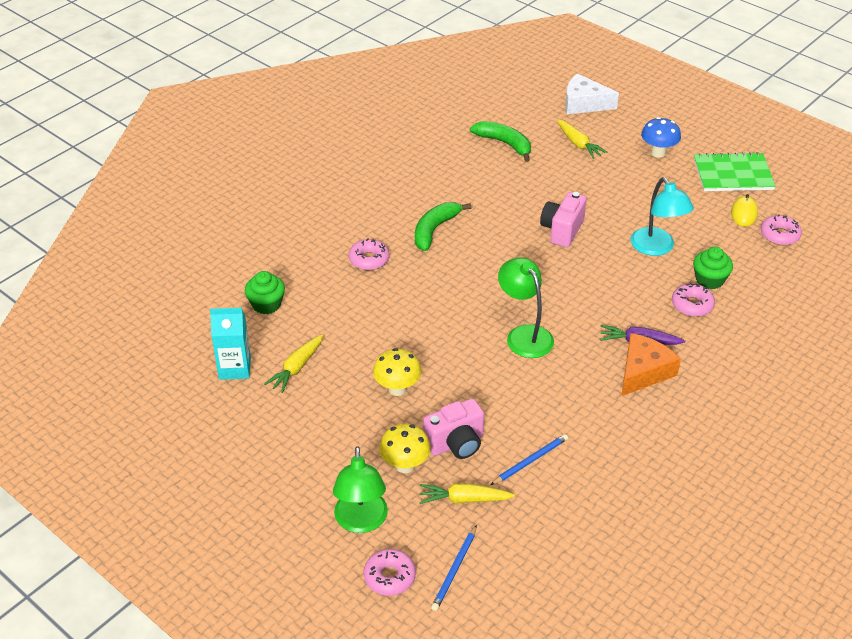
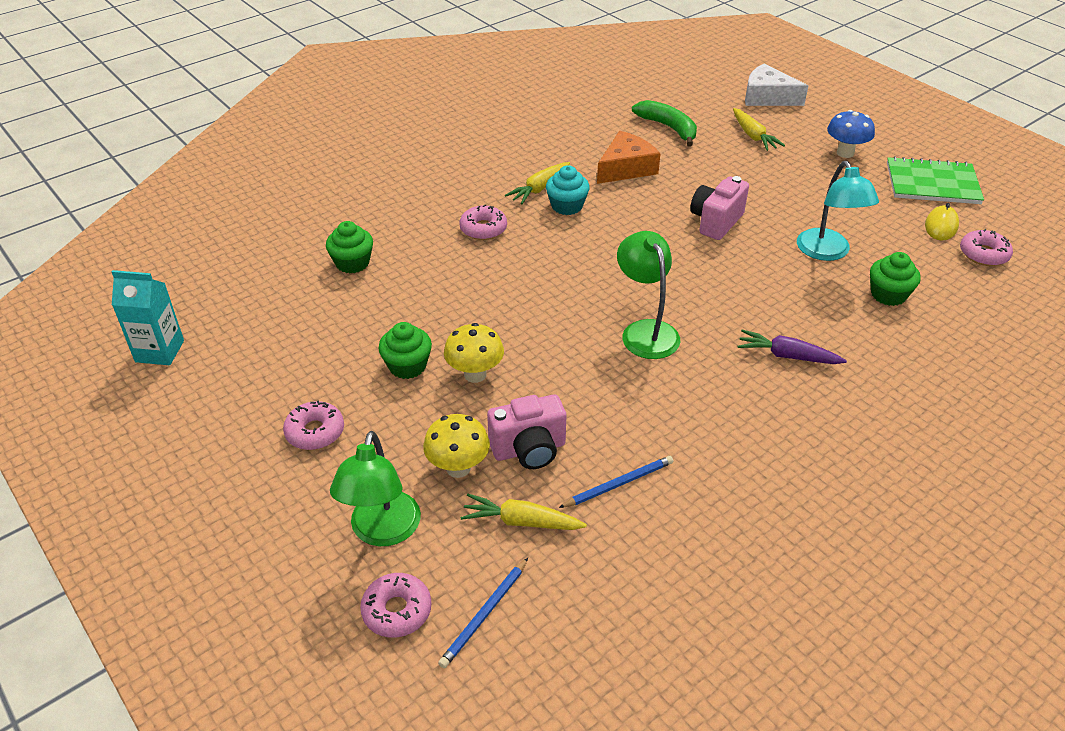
camera: 10 degrees right, 0 degrees up
(235, 368) = (292, 327): turquoise carton -> turquoise carton (159, 351)
(296, 368) = (363, 336): yellow carrot -> yellow carrot (539, 188)
(340, 389) = (407, 366): none -> green cupcake
(434, 230) = (567, 206): green banana -> turquoise cupcake
(643, 371) = (787, 392): orange cheese -> orange cheese (626, 168)
(692, 305) = (862, 321): pink donut -> pink donut (315, 432)

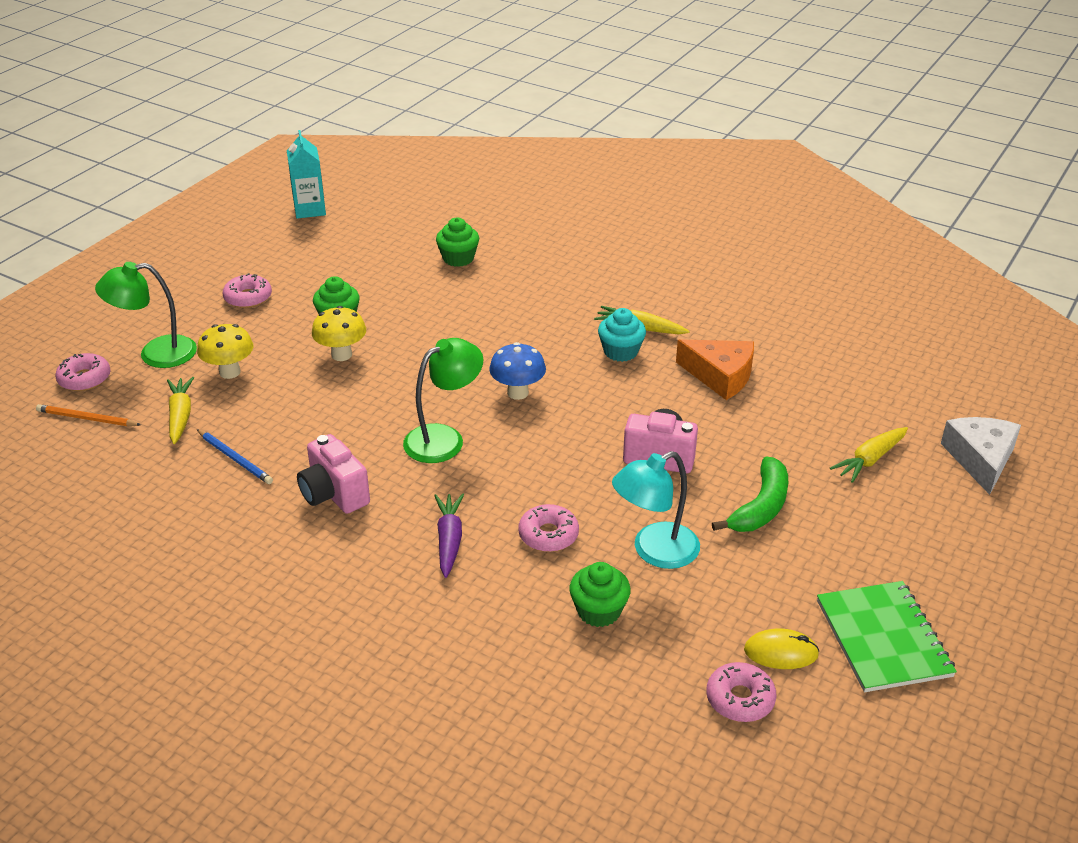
camera: 70 degrees right, 5 degrees down
(483, 229) = (549, 311): pink donut -> pink donut (548, 535)
(484, 614) = (87, 418): blue pencil -> orange pencil
(529, 449) = (261, 403): pink camera -> pink camera (334, 494)
(668, 128) = (831, 391): green banana -> green banana (760, 507)
(845, 153) = (895, 546): blue mushroom -> blue mushroom (518, 393)

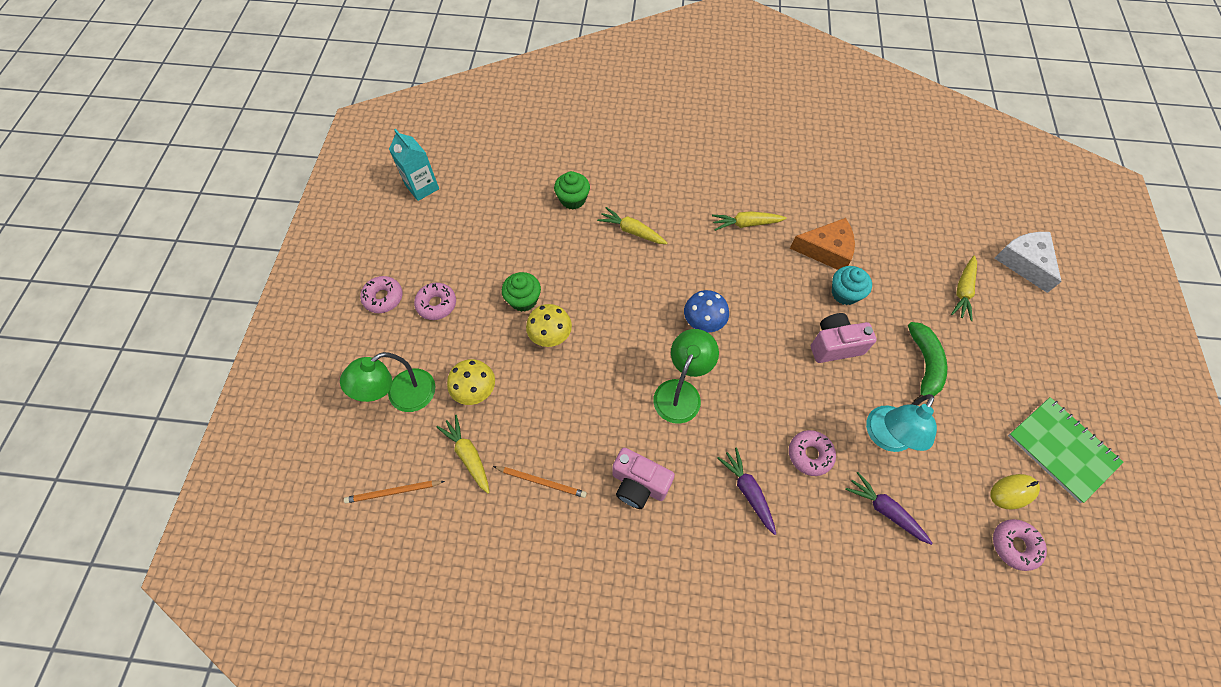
camera: 25 degrees left, 25 degrees up
(85, 379) = (361, 449): pink donut -> pink donut (383, 298)
(235, 459) = (541, 482): blue pencil -> orange pencil
(501, 299) = (632, 231): none -> yellow carrot
(599, 611) = (885, 510): green cupcake -> purple carrot
(620, 351) = (747, 252): turquoise cupcake -> turquoise cupcake (845, 293)

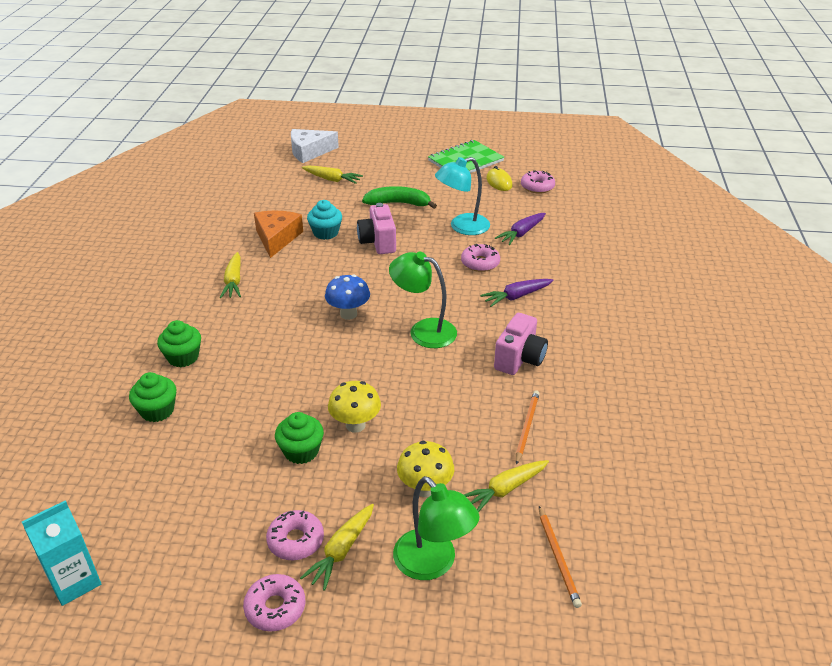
camera: 90 degrees left, 25 degrees down
(632, 231) = (221, 361): yellow carrot -> yellow carrot (341, 551)
(635, 204) = (183, 357): none -> green cupcake
(885, 437) = (462, 227): turquoise lamp -> turquoise lamp turned 120 degrees clockwise

